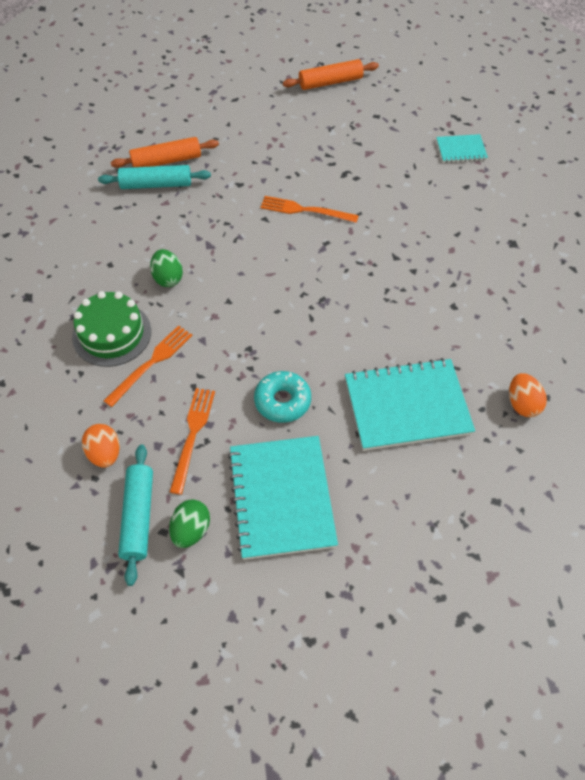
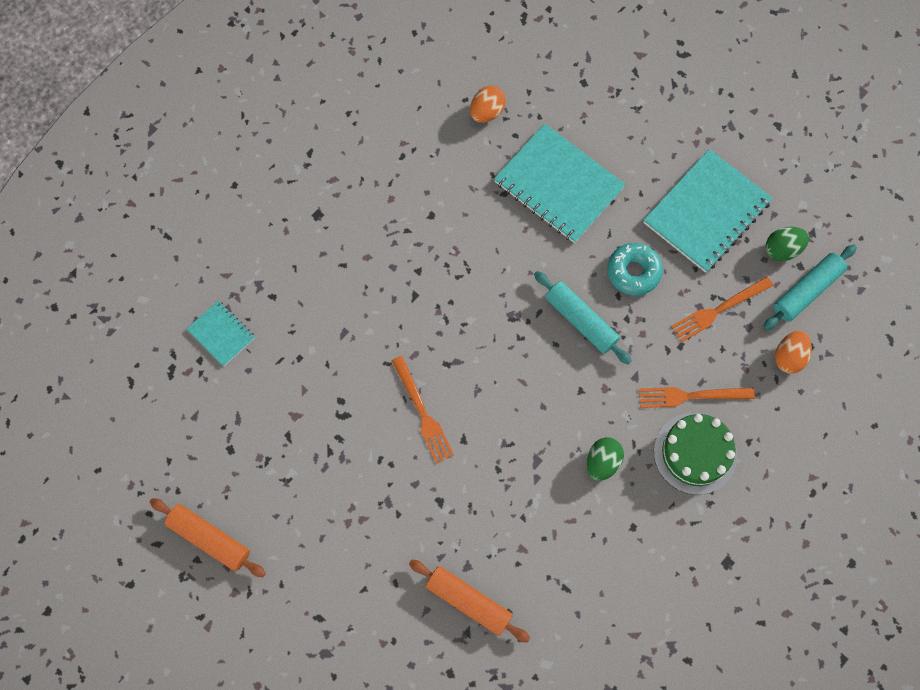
camera: 130 degrees left, 15 degrees up
(156, 184) = (507, 580): turquoise rolling pin -> turquoise rolling pin (580, 321)

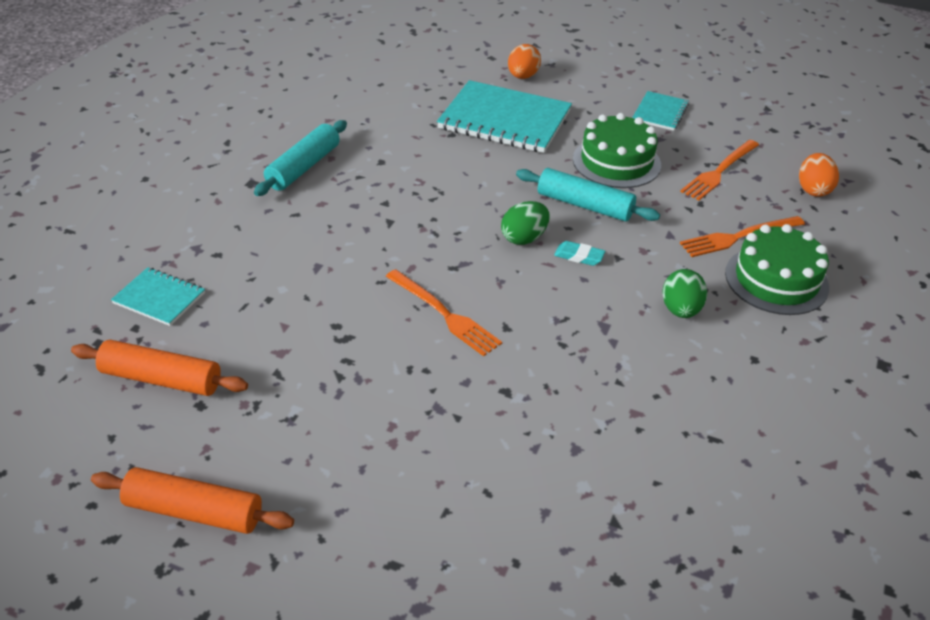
camera: 20 degrees left, 30 degrees down
(468, 602) = (597, 486): orange rolling pin -> orange rolling pin (161, 379)
(487, 112) = (406, 88): orange egg -> orange egg (522, 76)
(550, 380) = (579, 256): none -> turquoise eraser
(633, 272) = (616, 162): turquoise donut -> green cake
(706, 212) = (660, 112): turquoise notebook -> turquoise notebook, size x0.51
(782, 249) = (748, 122): green egg -> green egg (524, 238)
(807, 291) = (793, 144): turquoise rolling pin -> turquoise rolling pin (304, 167)

